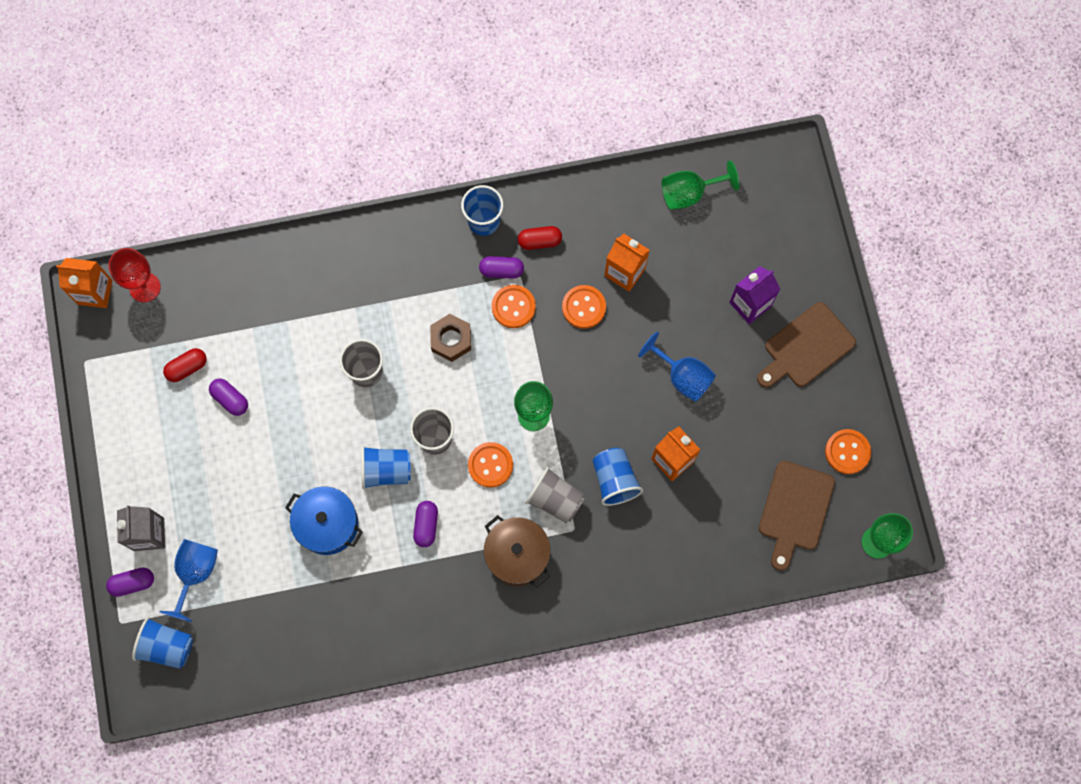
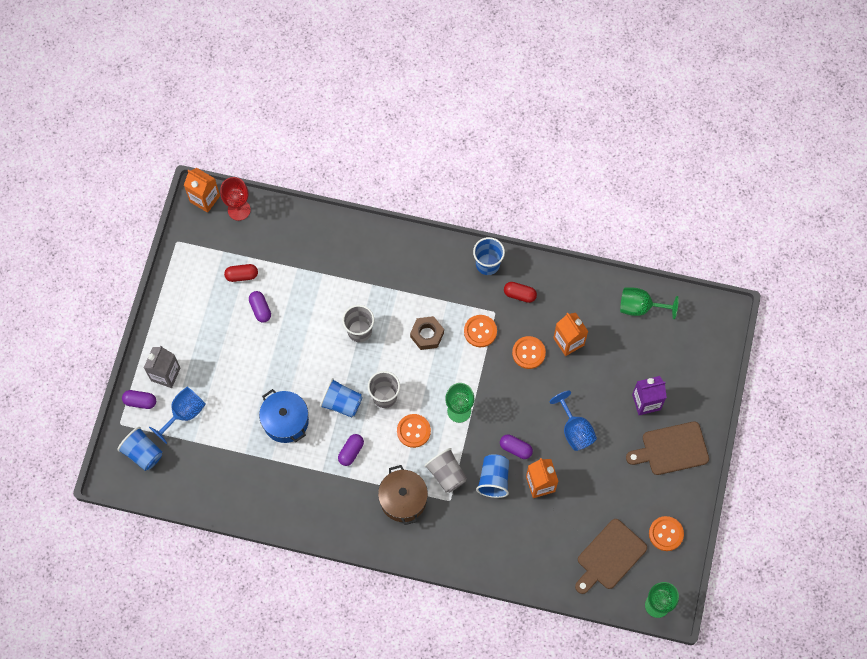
camera: 25 degrees right, 5 degrees down
(501, 270) = (484, 303): purple capsule -> purple capsule (515, 448)

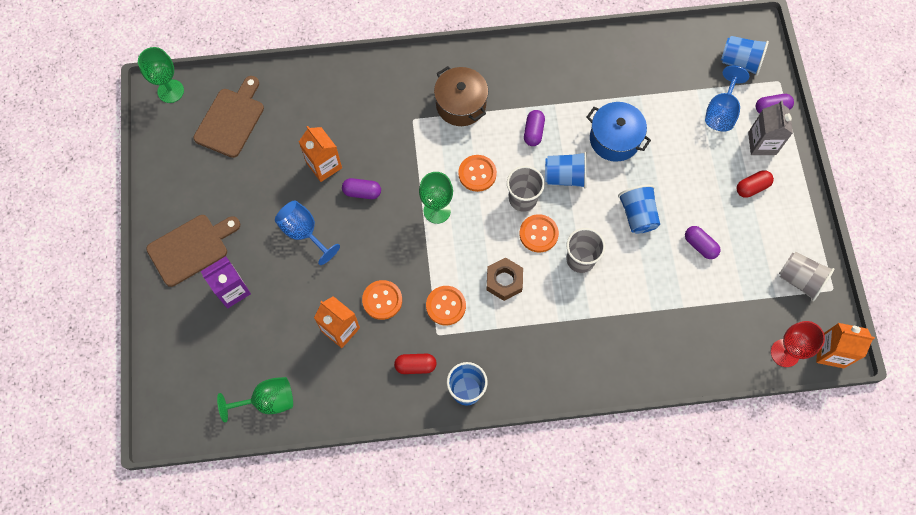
camera: 160 degrees right, 0 degrees up
(242, 275) = (740, 276): red capsule -> red capsule (752, 187)
(446, 474) = (426, 143): grey cup -> grey cup (800, 280)
(493, 479) = (375, 154): blue cup -> blue cup (637, 215)
(666, 534) = (177, 160): orange button -> orange button (538, 234)

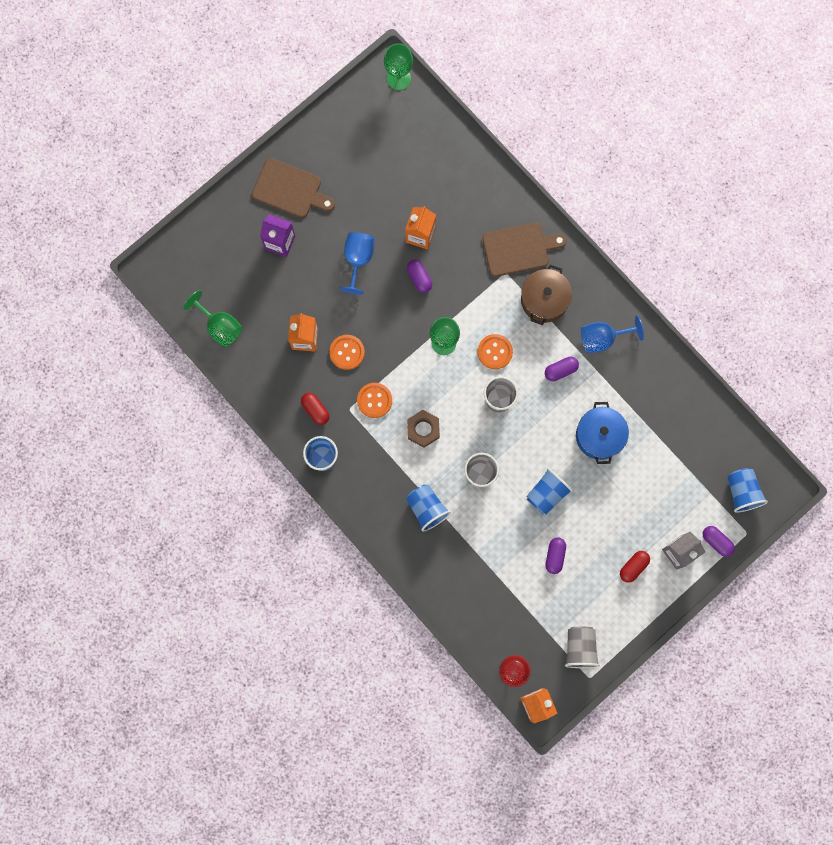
camera: 55 degrees right, 10 degrees up
(231, 119) = (408, 140): brown cutting board -> brown cutting board (519, 249)
(538, 234) = (478, 430): orange button -> none
(565, 176) = (540, 419): blue cup -> blue cup (427, 508)
(721, 112) = (684, 504): blue goblet -> blue goblet (602, 338)
(752, 187) = (633, 567): red capsule -> red capsule turned 75 degrees counterclockwise

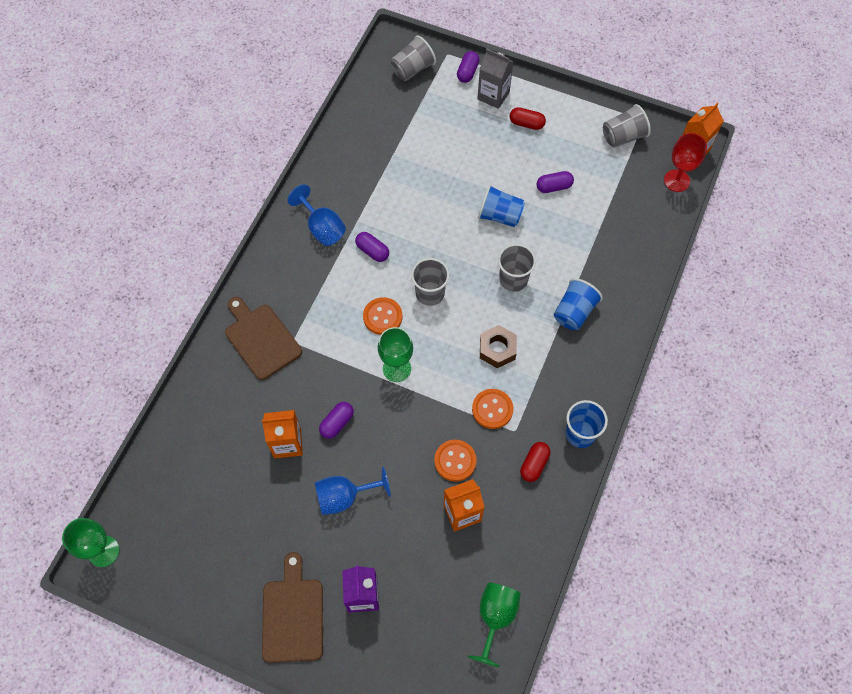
camera: 115 degrees left, 15 degrees down
(544, 300) = (306, 294): brown pot -> none
(599, 436) = (420, 194): blue pot -> none
(742, 492) = (412, 69): blue cup -> grey cup

